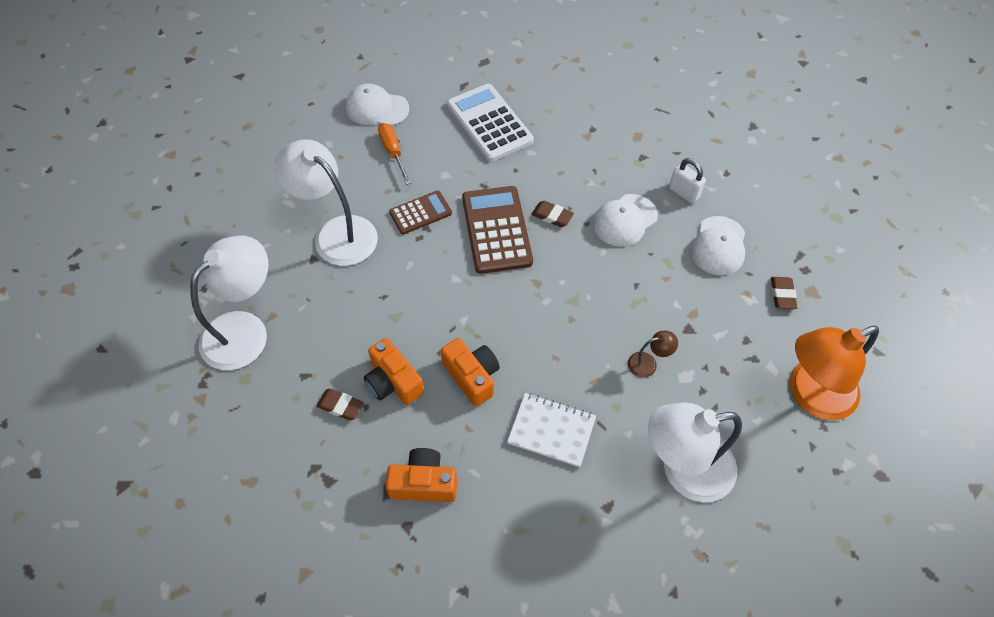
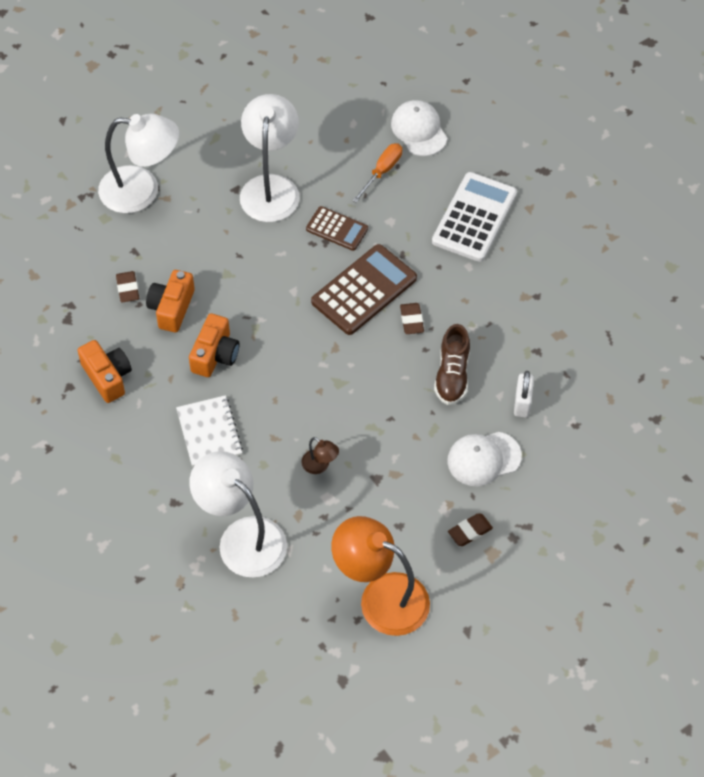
camera: 55 degrees right, 0 degrees up
(625, 220) = (452, 375): white cap -> brown shoe

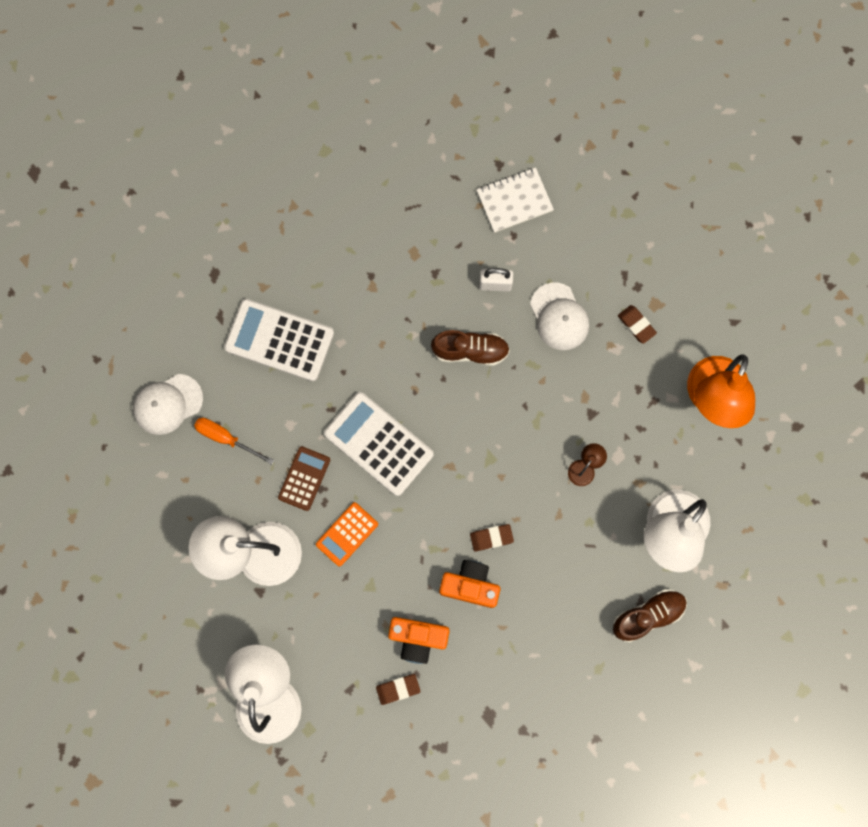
camera: 95 degrees left, 20 degrees up
(107, 377) = (507, 692): orange camera -> none
(160, 507) = (647, 616): none -> brown shoe
(209, 432) = (560, 579): white notebook -> white notebook (514, 201)
(279, 259) = (347, 534): none -> orange calculator
(364, 290) = (378, 444): brown calculator -> white calculator
(411, 320) = (410, 394): brown eraser -> brown eraser (491, 538)

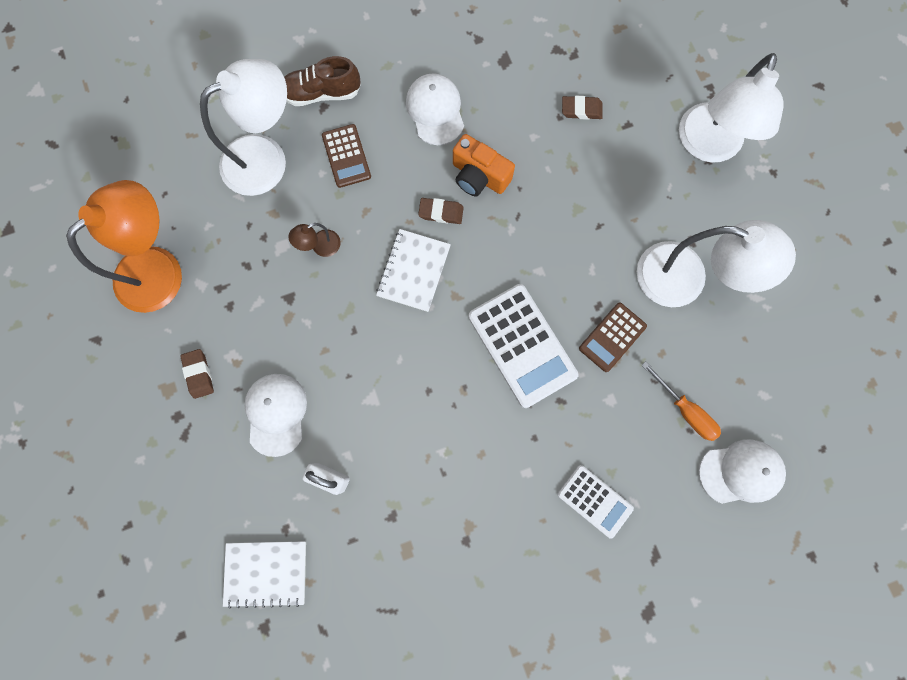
camera: 160 degrees left, 0 degrees up
(279, 340) = (595, 501): white calculator -> white calculator, size x0.58
(347, 534) = (585, 266): orange calculator -> none
(418, 638) = (547, 146): orange camera -> none
(470, 351) = (387, 411): brown shoe -> none
(494, 475) = (414, 271): none -> white notebook
(535, 637) = (435, 111): none -> white cap
(598, 561) = (346, 156): none -> brown calculator

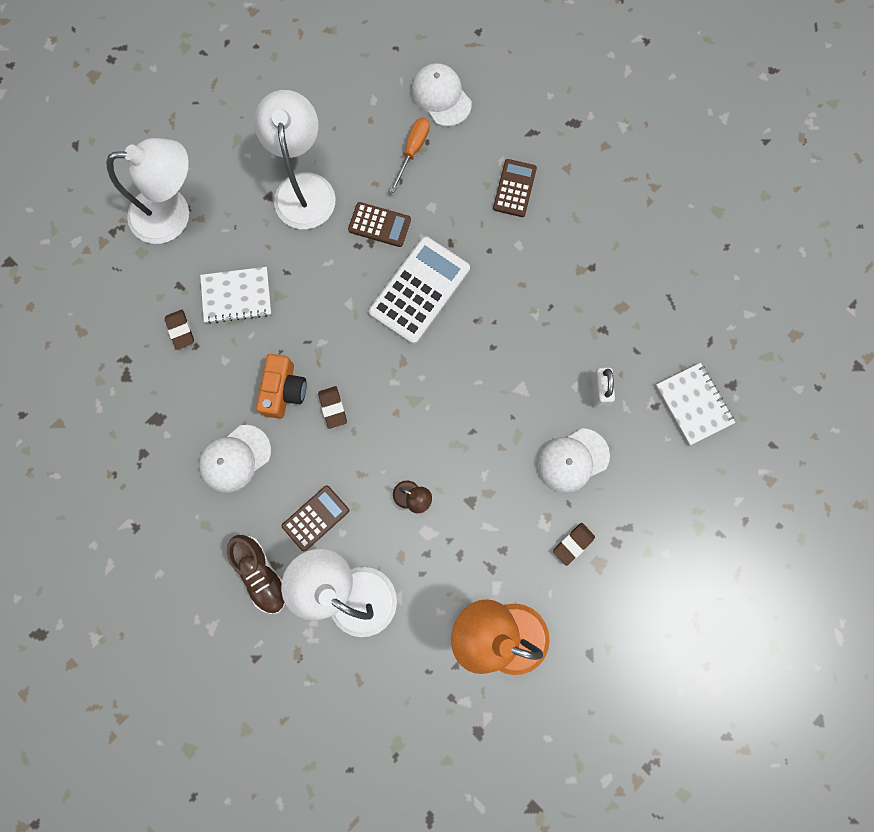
camera: 115 degrees left, 0 degrees up
(414, 271) = (397, 406): white notebook -> white notebook (236, 296)
(595, 501) = (514, 188): white calculator -> brown calculator

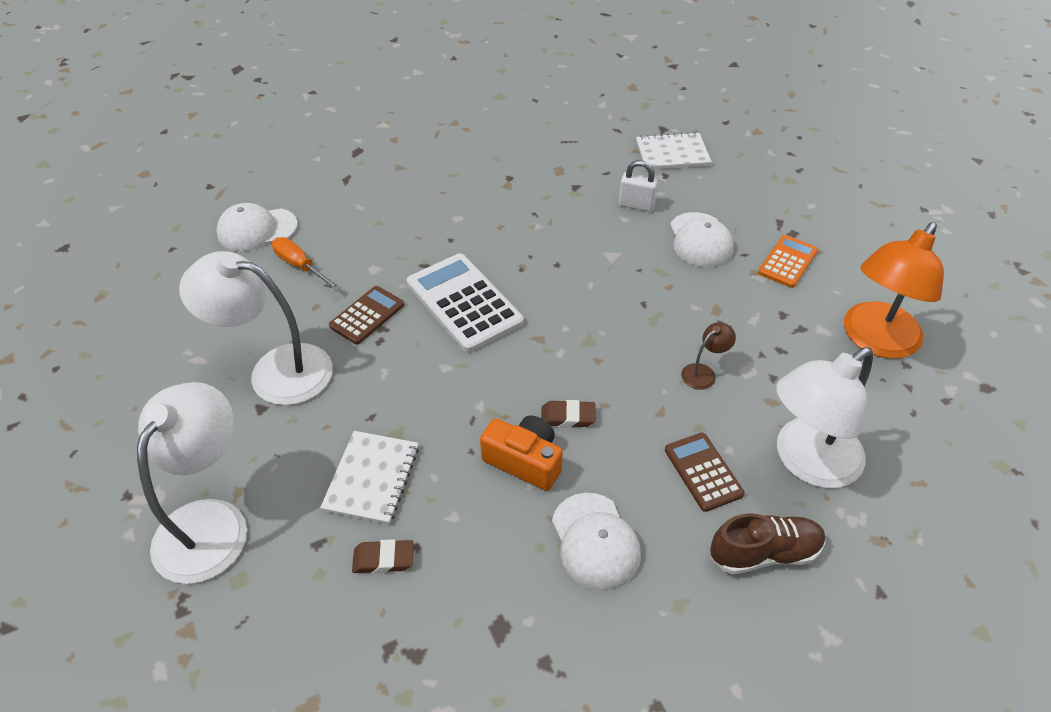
camera: 70 degrees left, 30 degrees down
(514, 188) = (396, 205): brown calculator -> none
(573, 544) = (787, 262): brown eraser -> orange calculator

